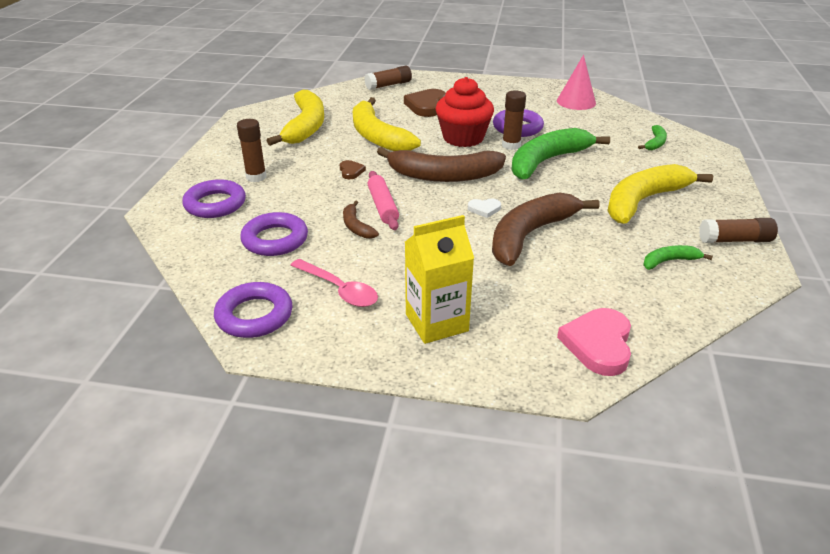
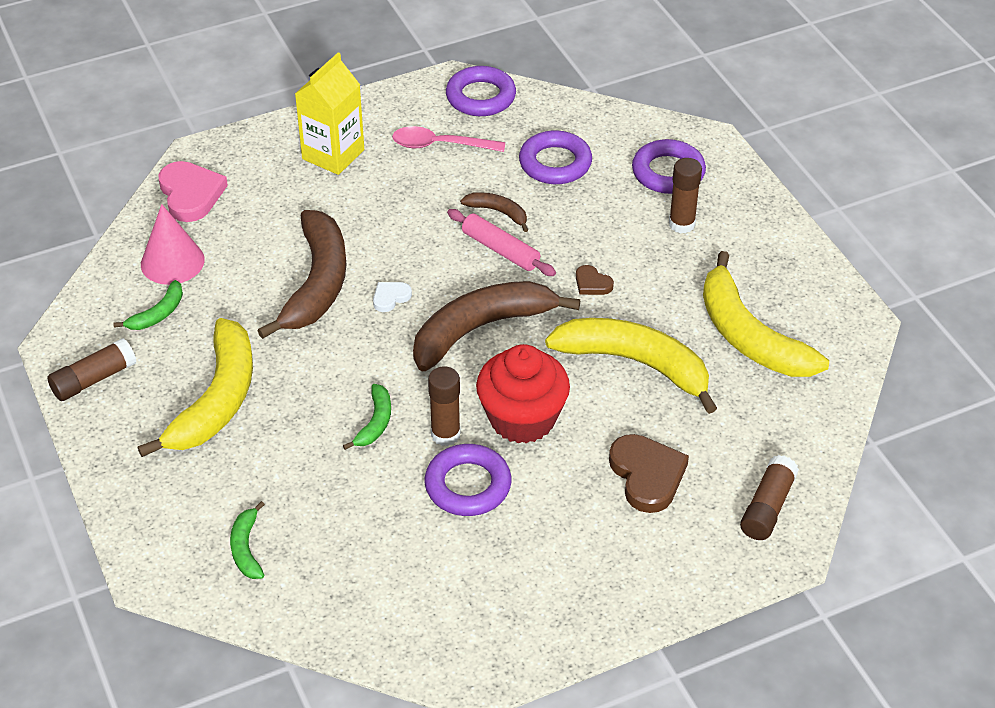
camera: 145 degrees right, 10 degrees up
(547, 161) = (375, 423): green banana -> green banana, size x0.46
(576, 102) = (427, 620): pink cone -> pink cone (172, 262)

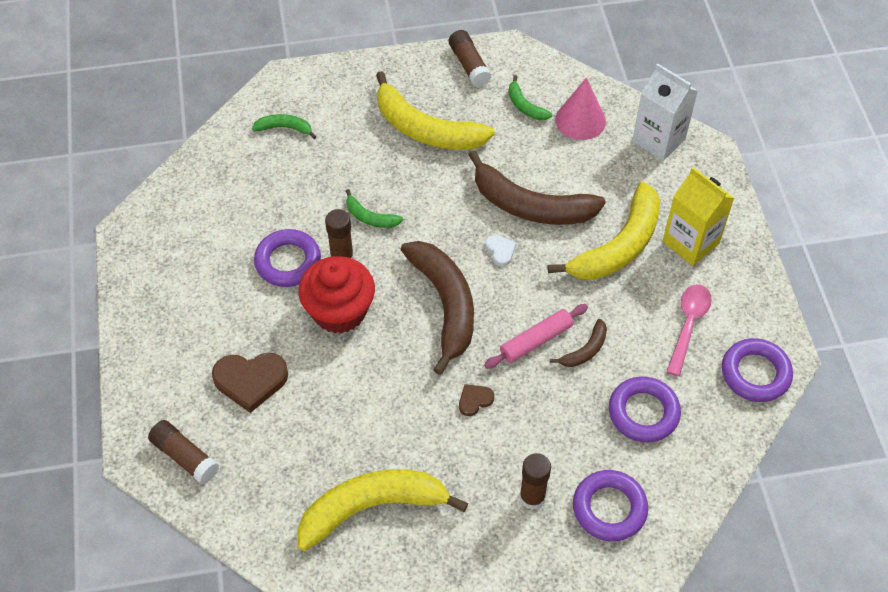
camera: 105 degrees right, 10 degrees up
(191, 194) = (658, 140): pink heart -> white carton
(636, 364) = (369, 407): yellow banana -> yellow banana (618, 246)

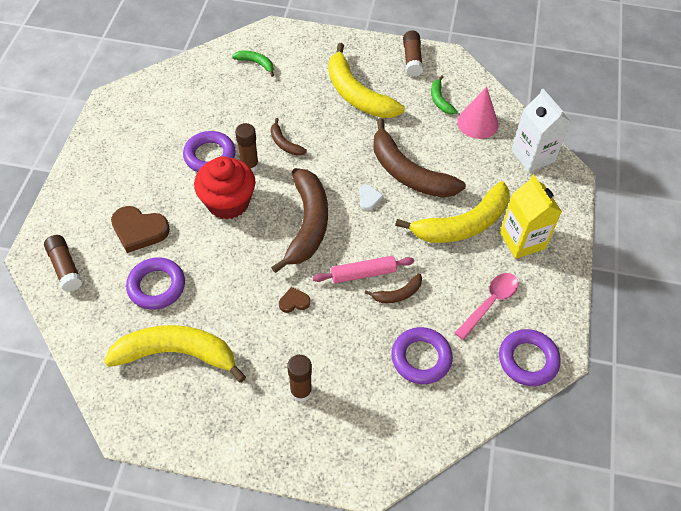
camera: 20 degrees right, 0 degrees up
(370, 217) = (284, 143): green banana -> brown banana
(609, 508) = (357, 423): purple ring -> purple ring (156, 286)

